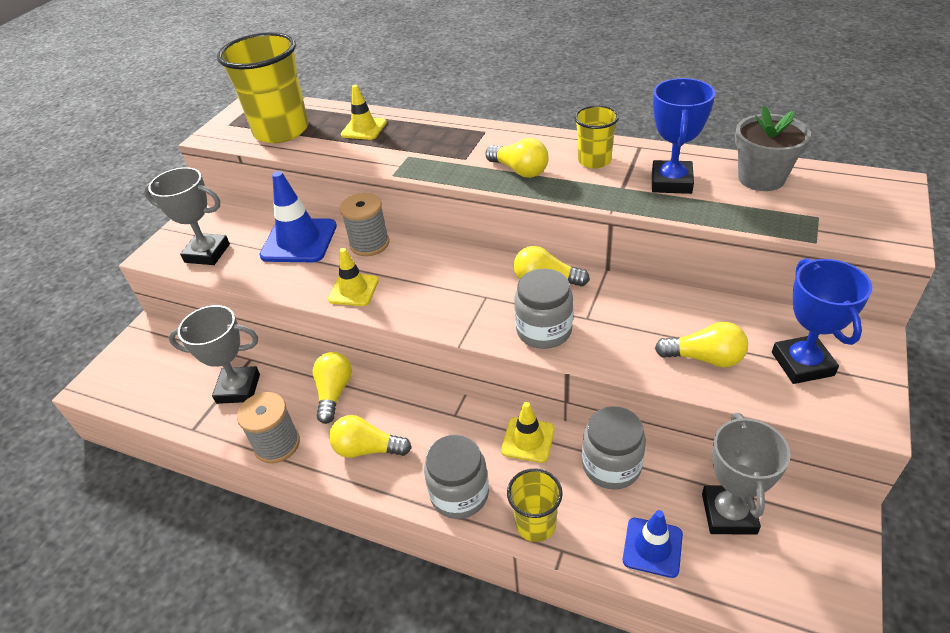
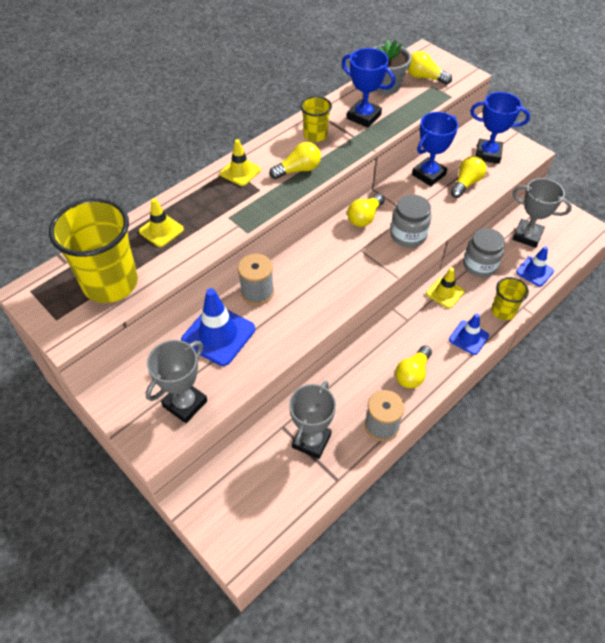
camera: 70 degrees left, 10 degrees up
(334, 393) = (351, 379): yellow light bulb -> yellow light bulb (424, 77)
(354, 290) = (306, 316): yellow traffic cone -> yellow traffic cone (240, 172)
(459, 494) = (468, 338): grey jar -> blue traffic cone
(685, 312) = (428, 174): none -> blue trophy

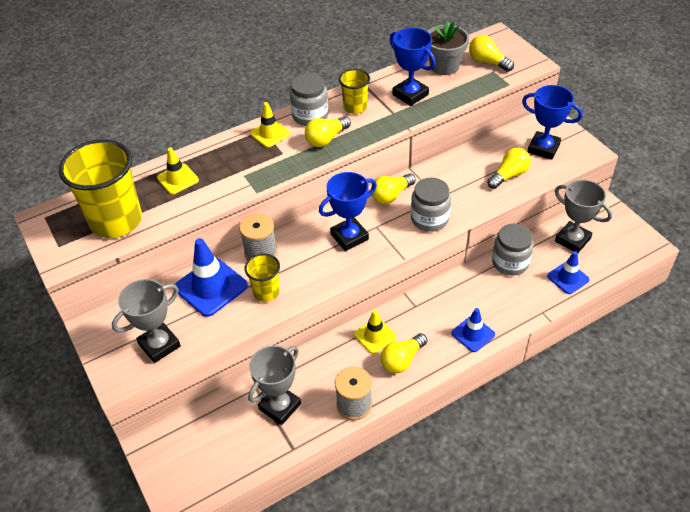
camera: 15 degrees right, 5 degrees down
(274, 149) = (310, 116): none -> grey jar
(298, 170) = (326, 139): yellow light bulb -> yellow light bulb turned 150 degrees clockwise
(428, 174) = (472, 161): blue trophy -> blue trophy (349, 237)
(445, 292) = (463, 285): yellow traffic cone -> yellow traffic cone (375, 336)
(503, 311) = (519, 313): yellow cup -> yellow cup (266, 292)

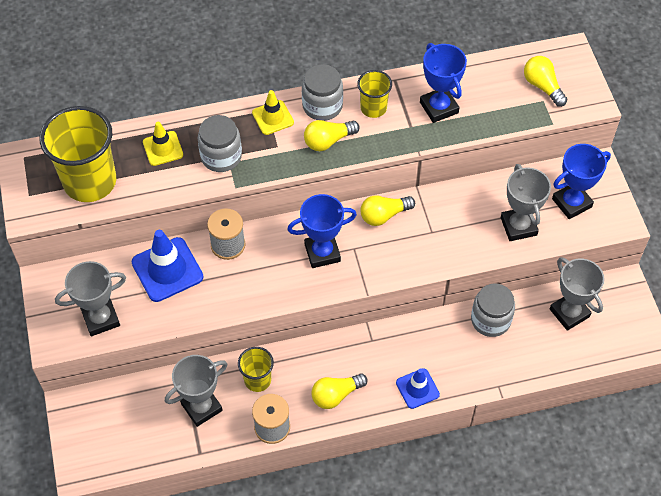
camera: 15 degrees right, 10 degrees up
(266, 292) = (218, 292): yellow cup -> yellow cup (257, 380)
(375, 336) = (319, 361): yellow traffic cone -> none
(429, 219) = (412, 255): grey jar -> grey jar (221, 156)
(444, 66) = (492, 79): grey flower pot -> none
(509, 175) = (518, 226): yellow light bulb -> grey trophy
(543, 148) = (571, 203): blue trophy -> blue trophy turned 75 degrees counterclockwise
(568, 278) = (543, 356): blue traffic cone -> none

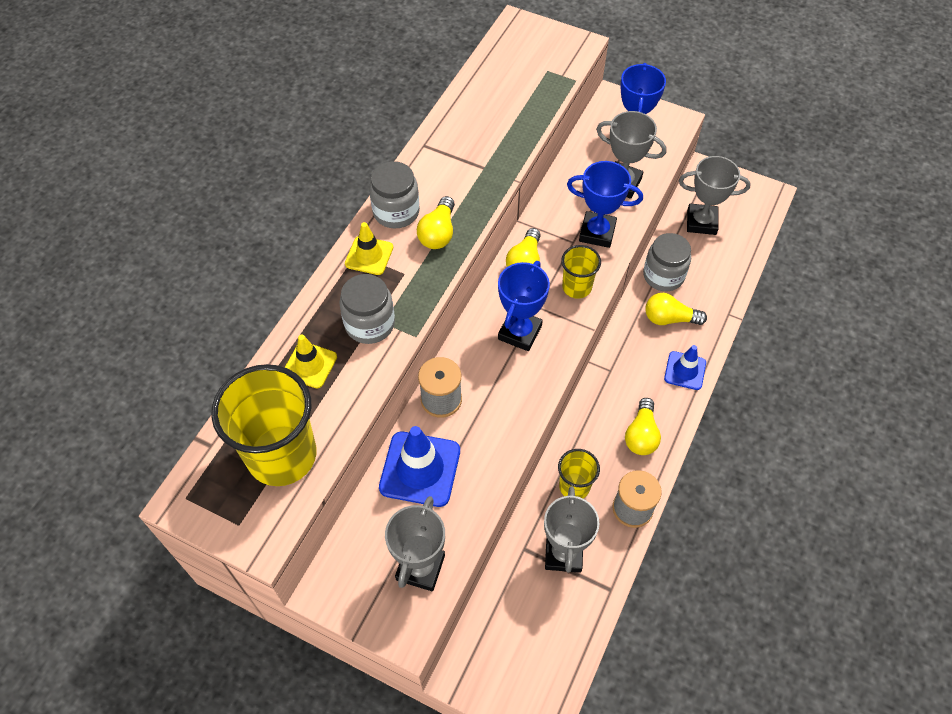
camera: 50 degrees left, 0 degrees up
(373, 108) = (437, 179): yellow cup -> yellow cup (577, 287)
(439, 107) = (484, 136): blue trophy -> blue trophy (597, 233)
(542, 86) = (533, 61): yellow light bulb -> yellow light bulb (669, 318)

